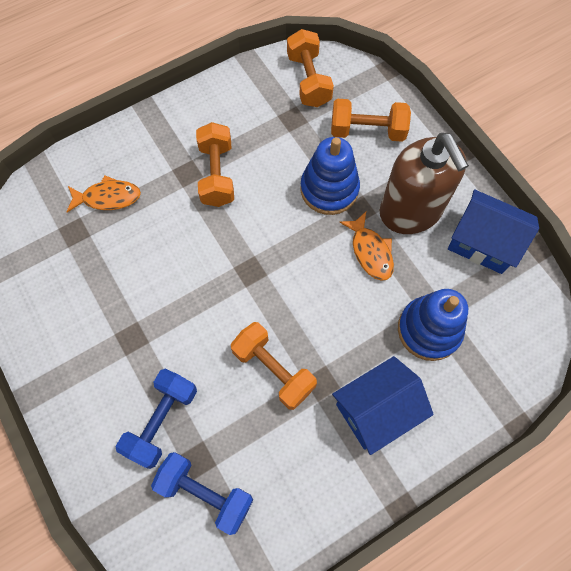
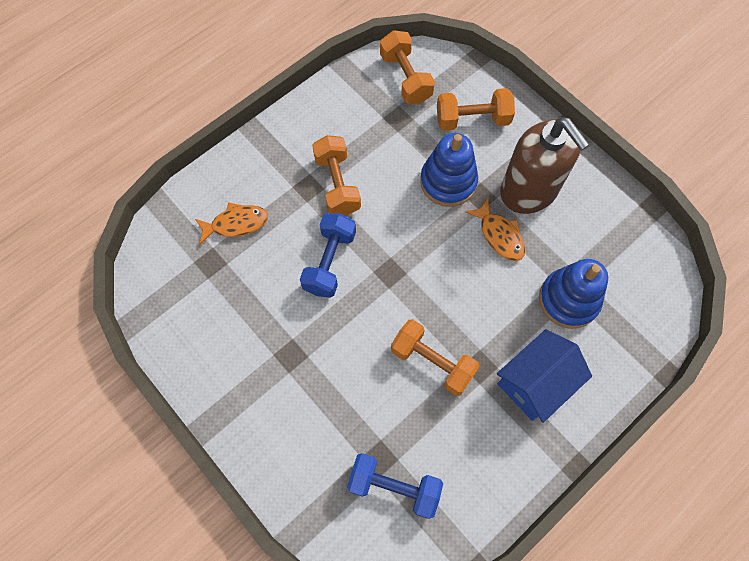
camera: 10 degrees left, 0 degrees up
(162, 420) = (337, 428): blue dumbbell -> blue dumbbell (329, 262)
(482, 243) = (601, 210): blue house -> none

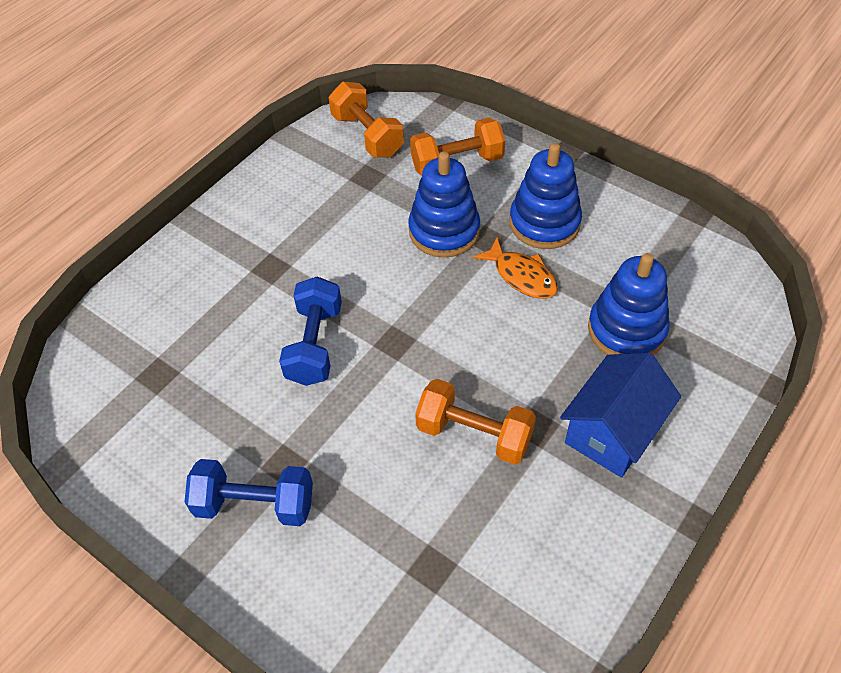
camera: 10 degrees left, 15 degrees down
(236, 224) = (184, 324): orange fish -> none
(337, 184) = (307, 258): orange dumbbell -> none
(394, 487) = (460, 600): blue dumbbell -> blue dumbbell (255, 504)
(529, 191) = (544, 223): brown soap dispenser -> blue stacking toy

